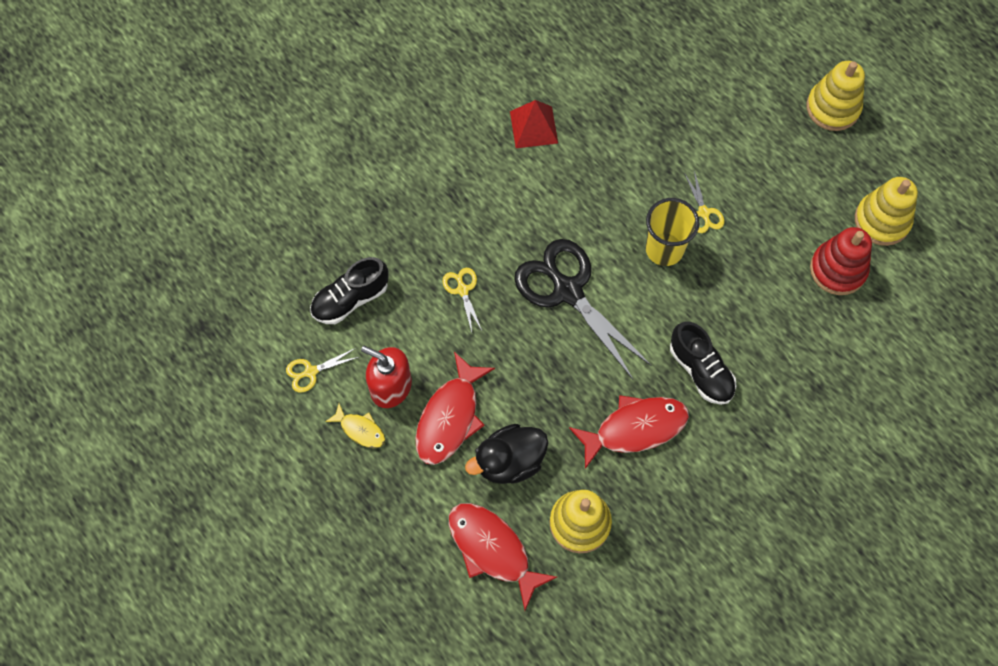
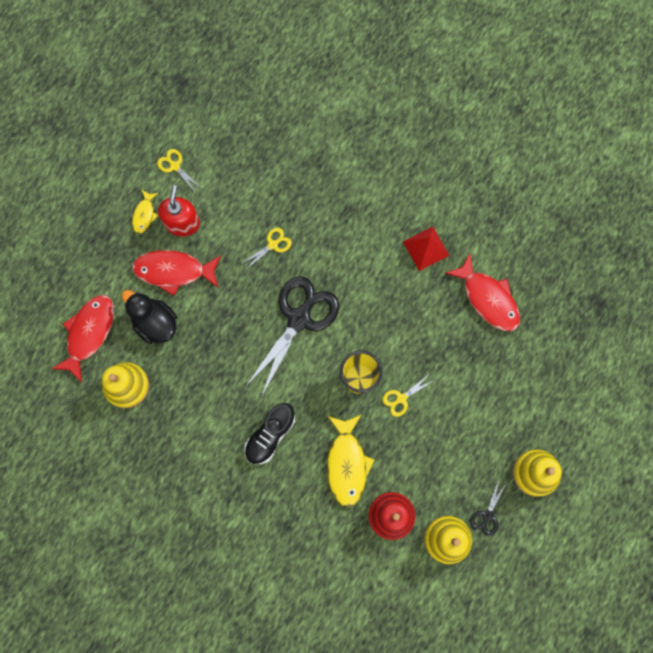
camera: 70 degrees right, 10 degrees up
(350, 299) = (238, 171): black shoe -> none
(635, 428) = (209, 402): red fish -> red fish (488, 298)
(763, 296) = (347, 464): none -> yellow fish
(866, 171) = (487, 515): none -> black scissors

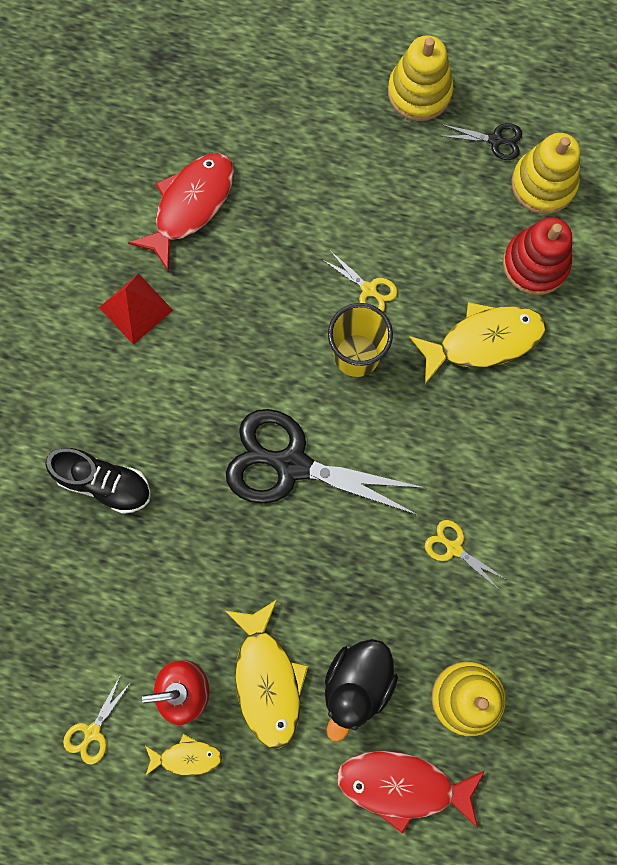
camera: 105 degrees left, 0 degrees up
(173, 271) = (267, 680): red fish -> yellow fish
(270, 435) = (476, 459): black shoe -> black shoe (104, 483)
(273, 244) = (186, 536): yellow scissors -> yellow scissors (453, 548)

